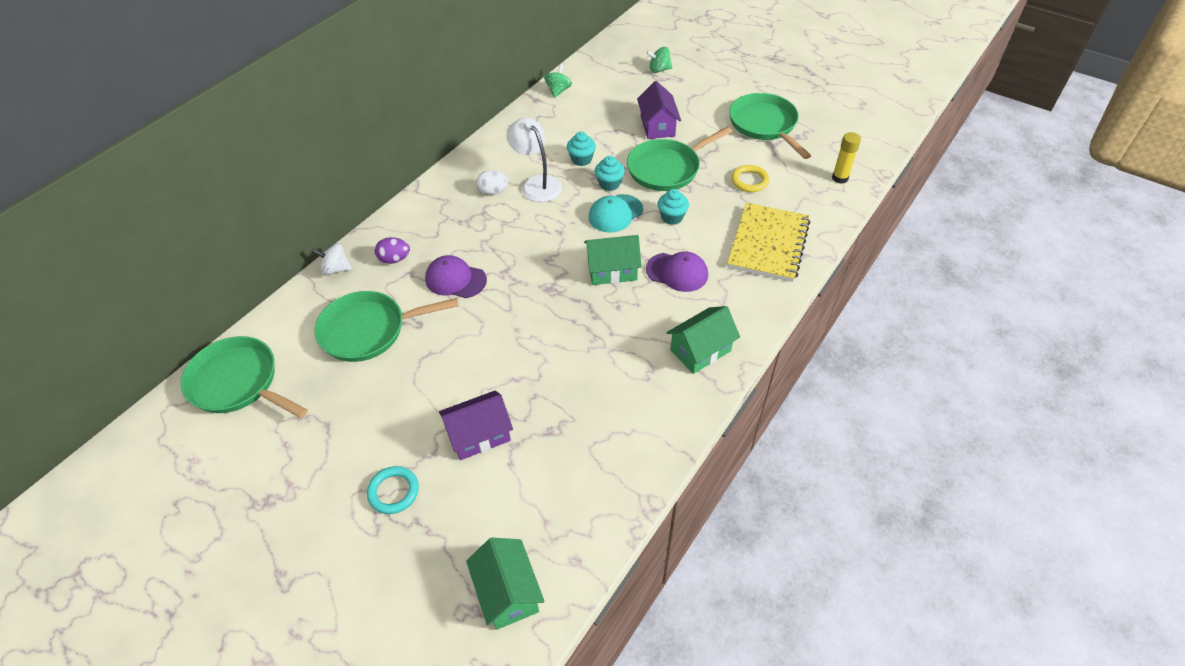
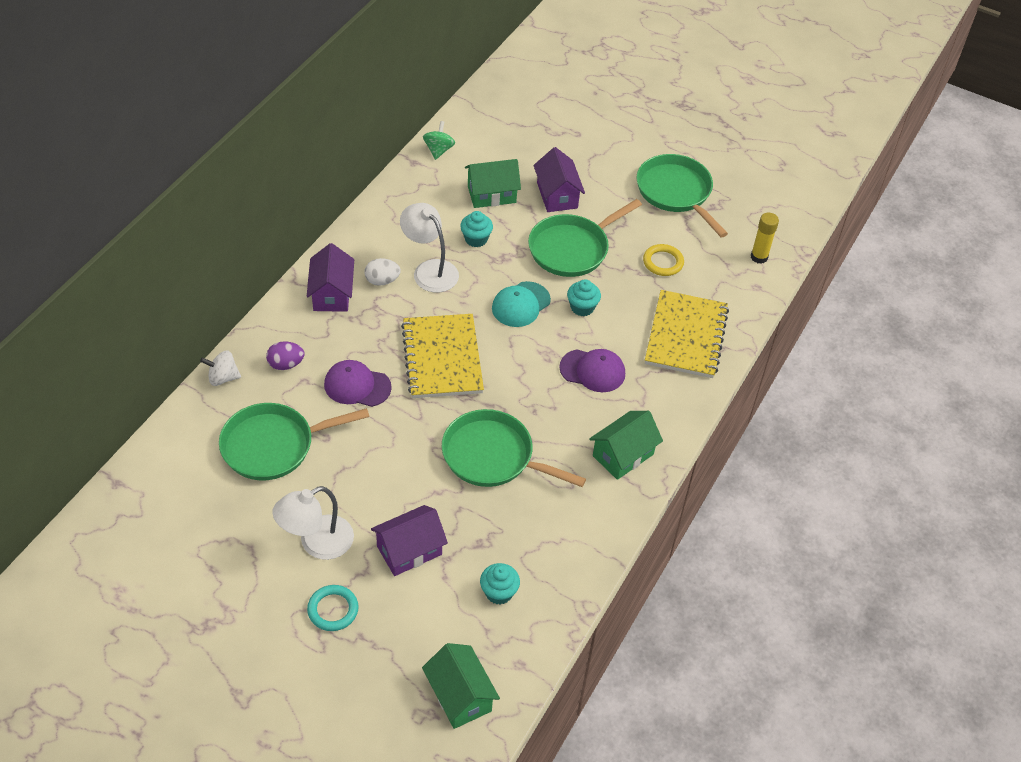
camera: 10 degrees left, 0 degrees up
(238, 383) = (146, 507): green pan -> green pan (493, 456)
(390, 424) = (316, 543): none -> white lamp
(447, 201) = (332, 294): none -> purple house
(537, 257) = (442, 358): none -> yellow notebook
(609, 184) = (510, 269): turquoise cupcake -> turquoise cupcake (499, 592)
(612, 270) = (524, 371): green house -> green house (491, 194)
(659, 70) = (552, 121): green spinning top -> none

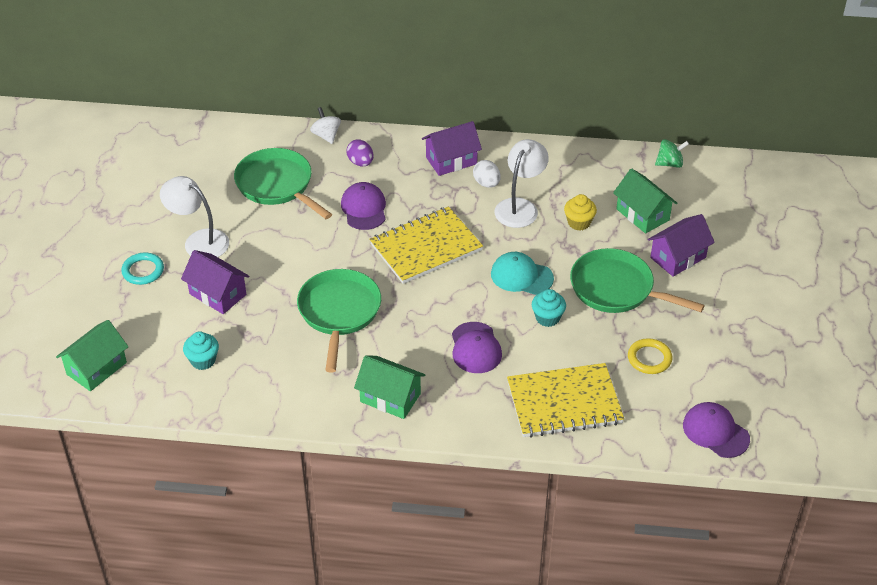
camera: 70 degrees right, 5 degrees down
(476, 239) = (579, 222): turquoise cupcake -> yellow cupcake
(676, 192) = (755, 341): green pan -> none
(759, 257) = (715, 432): yellow glue stick -> purple cap

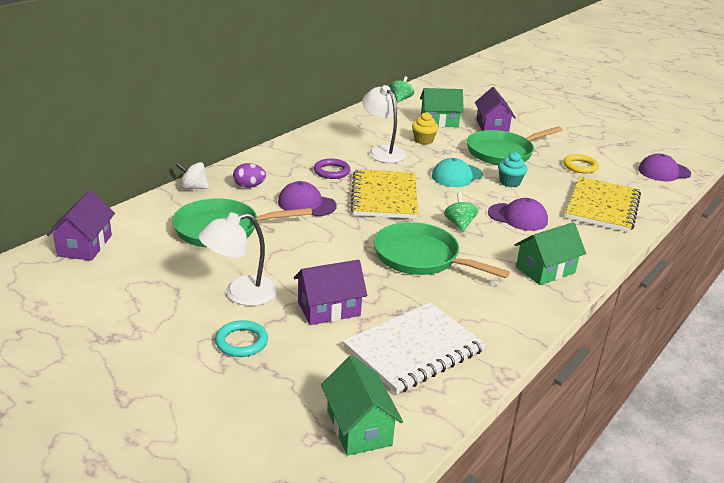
camera: 60 degrees left, 15 degrees down
(203, 360) = (414, 350): turquoise cupcake -> white notebook
(421, 314) = (459, 224): none -> green spinning top
(440, 194) = (331, 171): none -> purple ring
(451, 160) = (299, 155): purple house -> purple house (85, 245)
(486, 183) = (342, 153): white egg -> none

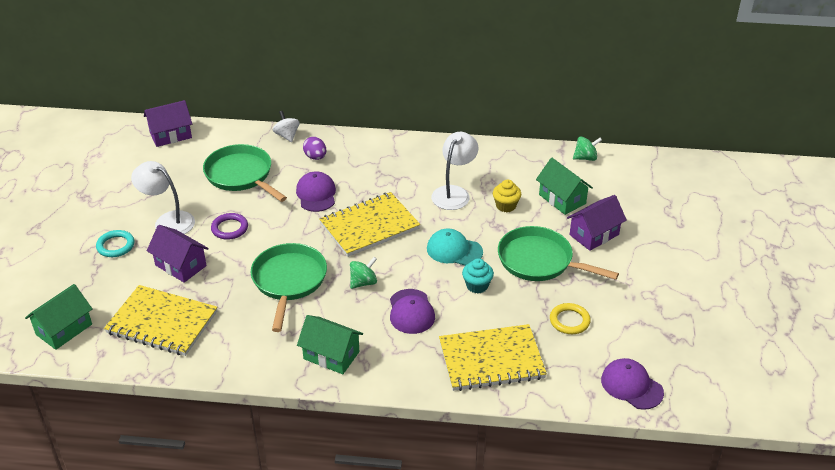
camera: 60 degrees right, 10 degrees up
(331, 171) = (384, 183): purple ring -> purple ring (229, 228)
(414, 350) = (162, 322): white notebook -> yellow notebook

